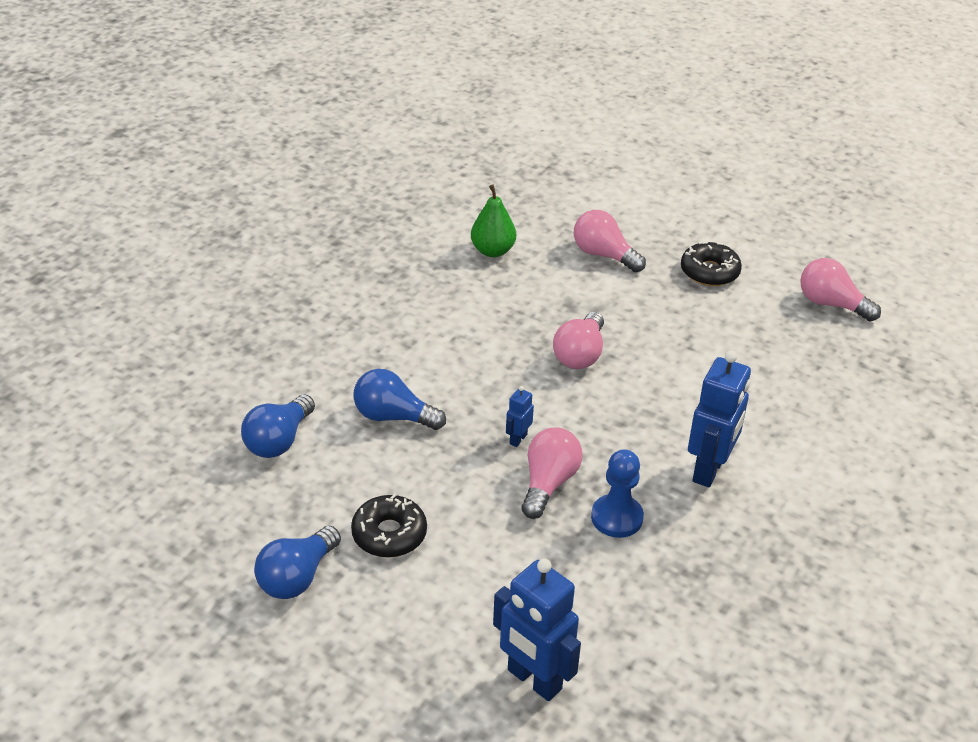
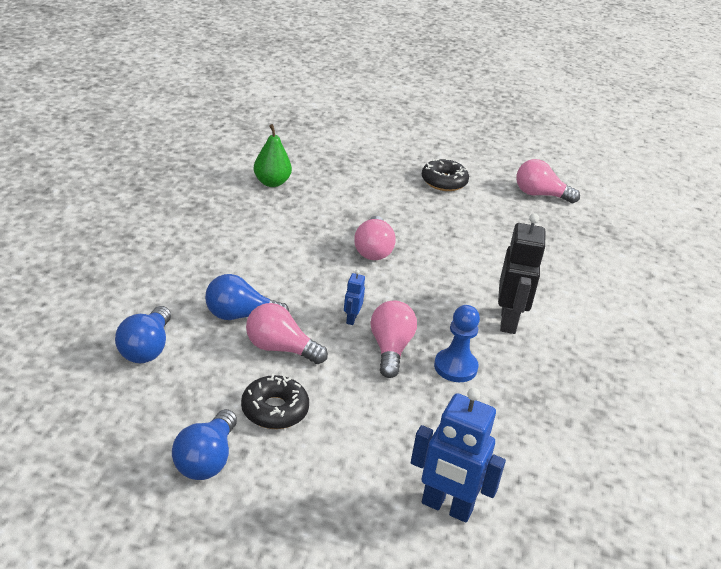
camera: 20 degrees left, 5 degrees down
(604, 255) = (360, 177): pink light bulb -> pink light bulb (280, 348)
(709, 470) = (509, 321): blue robot -> black robot

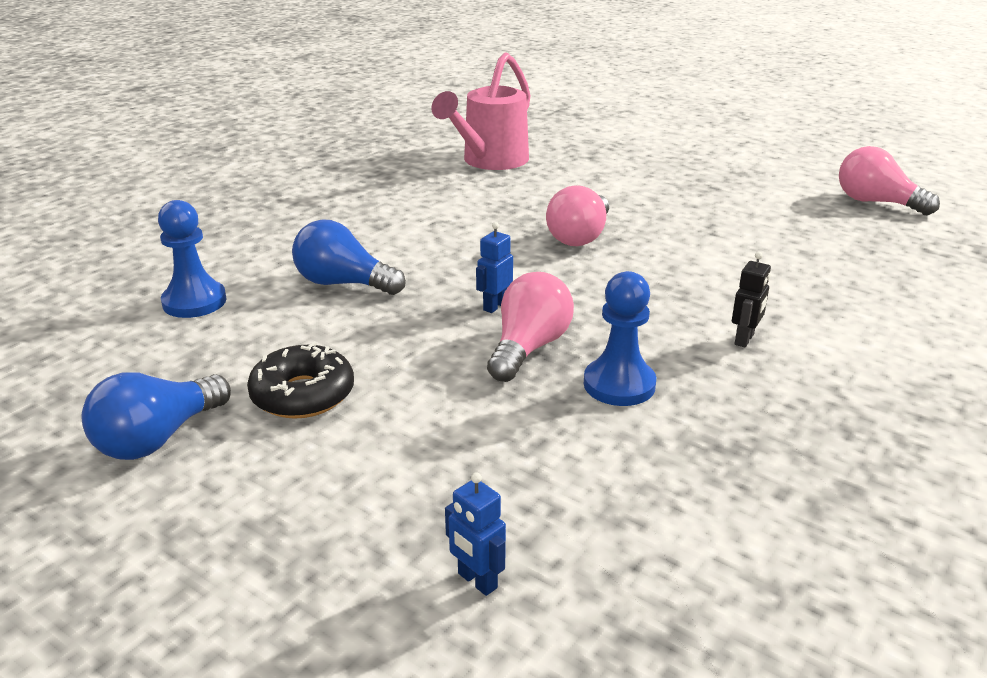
camera: 25 degrees right, 5 degrees down
(146, 348) = (194, 302): blue light bulb -> blue pawn
(271, 182) = (490, 161): green pear -> pink watering can
(280, 348) = (368, 325): pink light bulb -> none
(444, 182) = (731, 178): black donut -> none
(446, 507) = (477, 581): blue robot -> blue robot, size x0.47
(509, 321) = (744, 339): black robot -> black robot, size x0.47

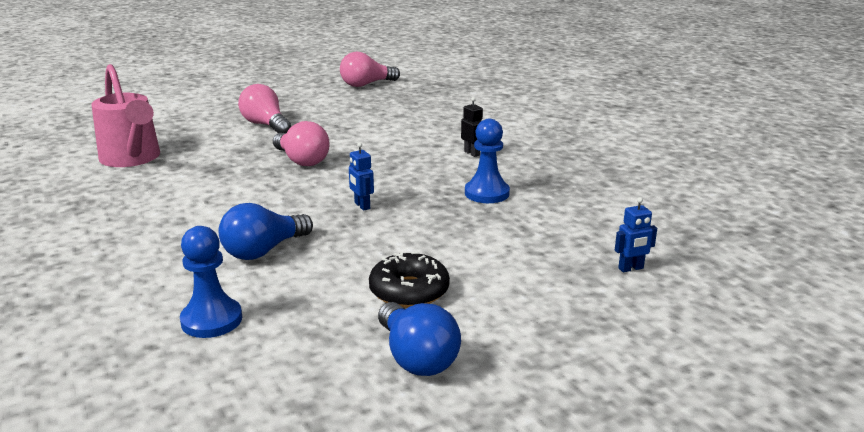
camera: 65 degrees left, 5 degrees down
(528, 348) = (424, 207): pink light bulb -> pink light bulb (265, 125)

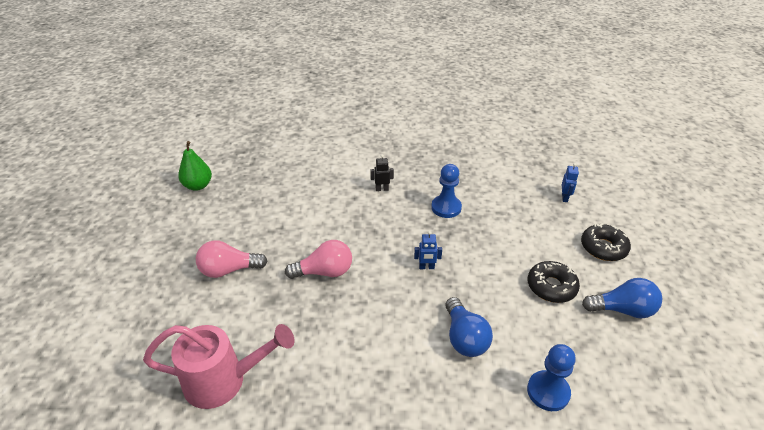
camera: 60 degrees left, 15 degrees up
(366, 84) = (198, 186): pink light bulb -> green pear
(548, 320) = (603, 248): none -> black donut

